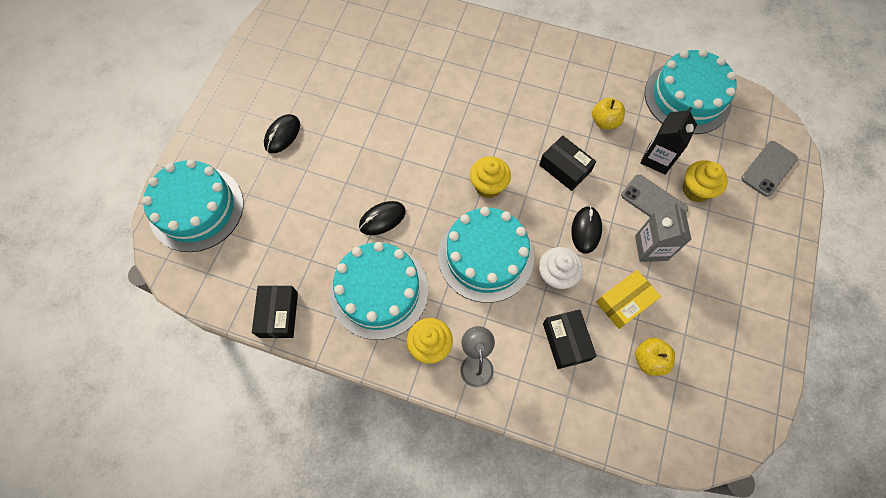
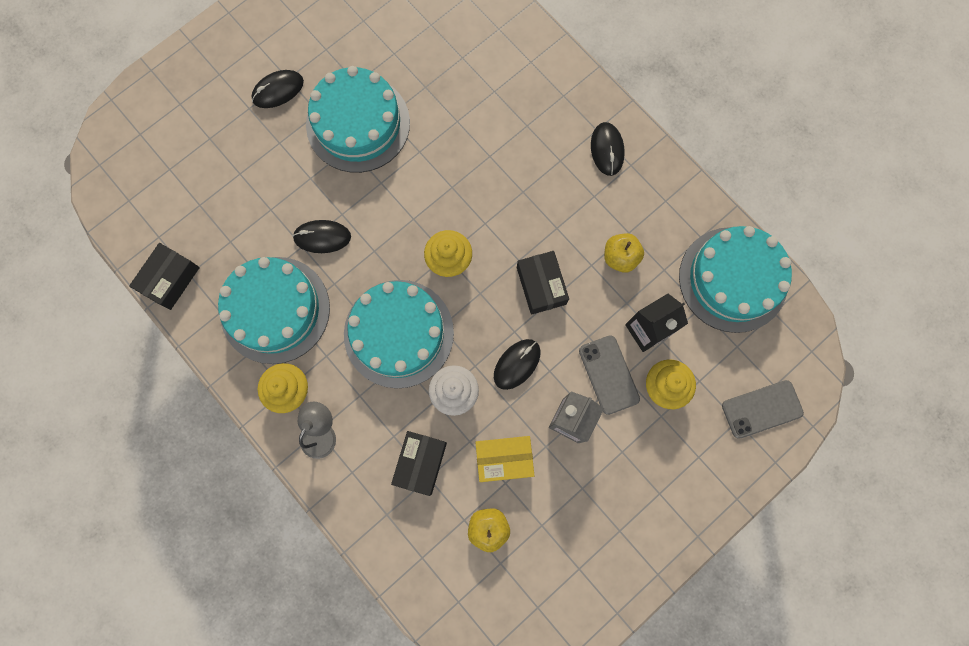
camera: 30 degrees right, 10 degrees up
(196, 208) = (153, 127): turquoise cake -> turquoise cake (358, 124)
(546, 59) = (607, 150): none -> black mouse

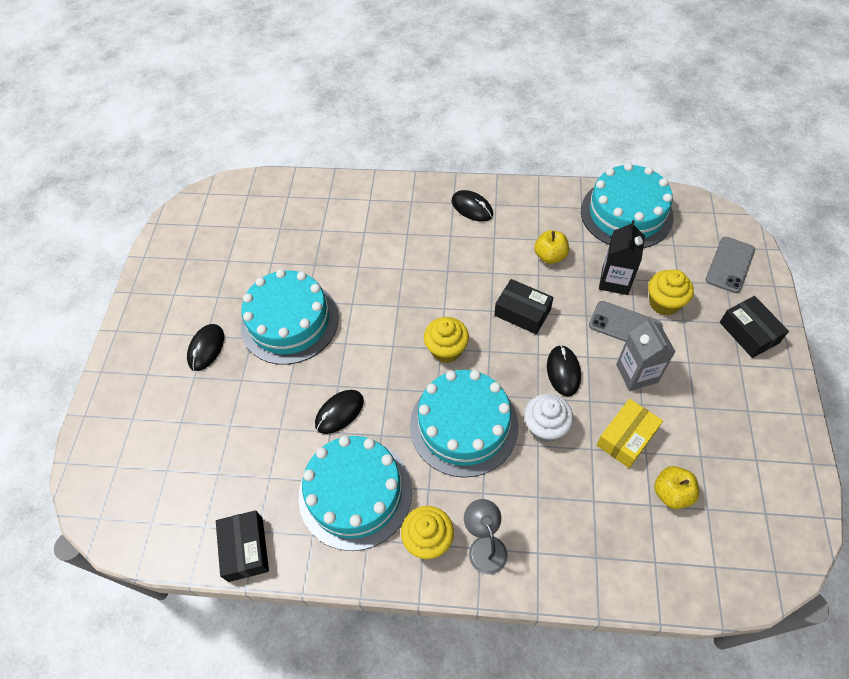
camera: 40 degrees left, 20 degrees down
(420, 463) = (577, 496): black box -> black box (749, 332)

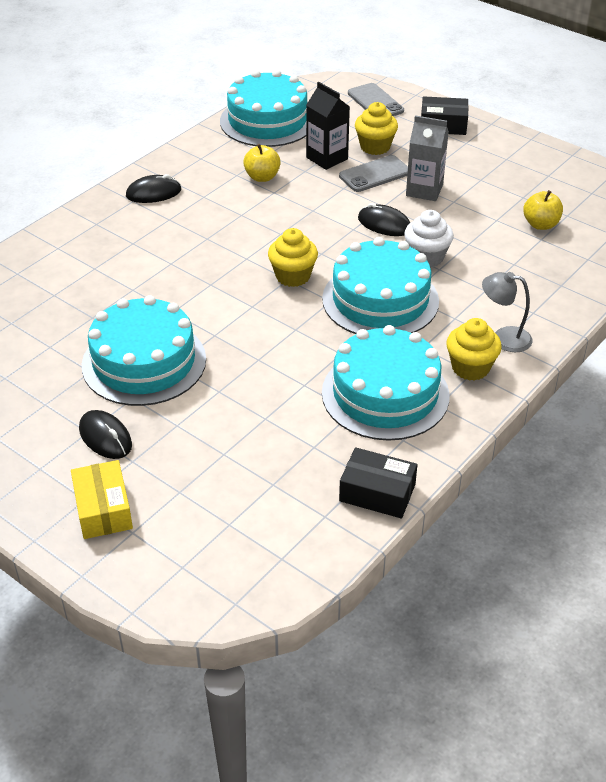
camera: 60 degrees left, 15 degrees down
(339, 412) = (289, 370): black mouse -> none
(522, 312) = (302, 218): black box -> none
(626, 438) = (475, 222): yellow box -> yellow box (103, 509)

